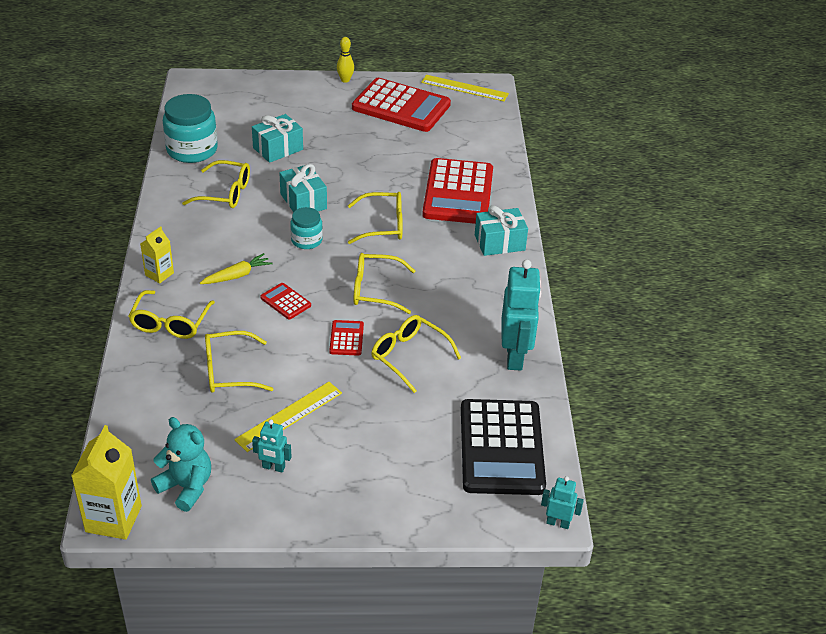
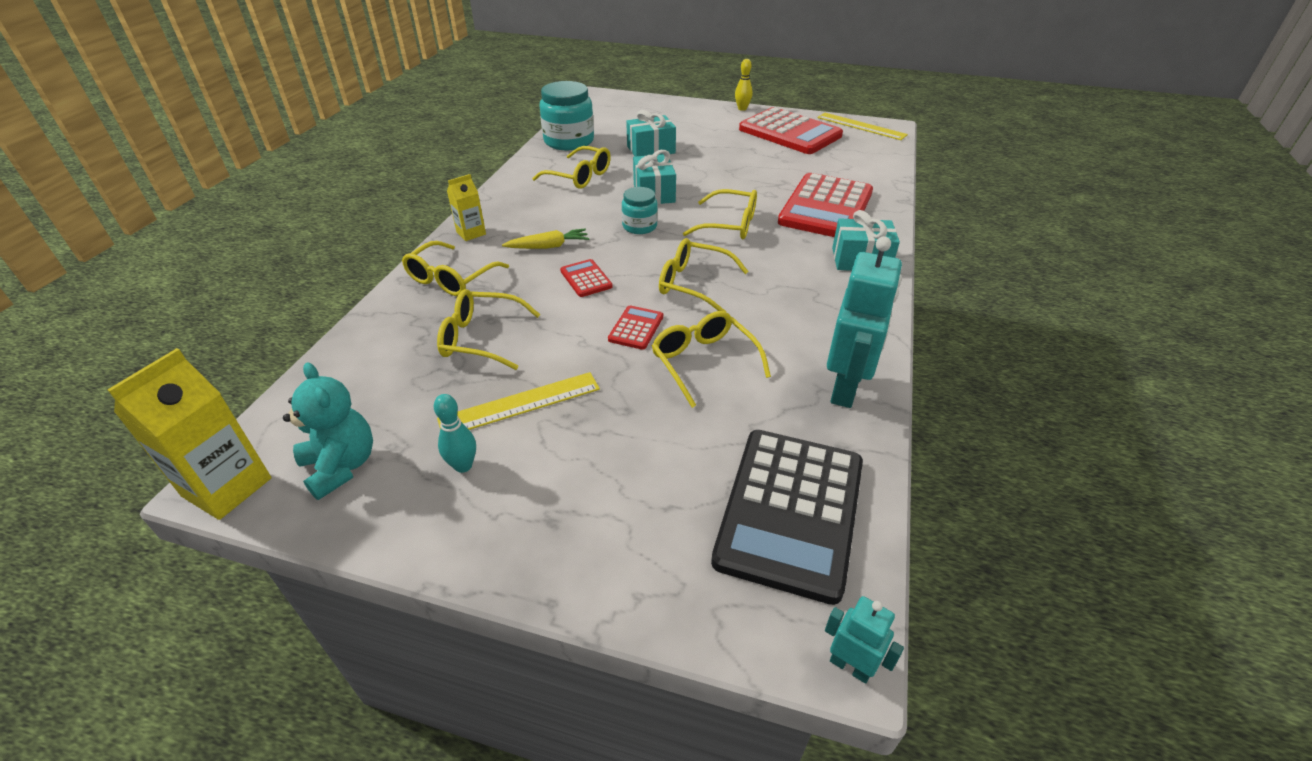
camera: 20 degrees right, 0 degrees up
(273, 467) = (463, 466): turquoise robot -> turquoise bowling pin

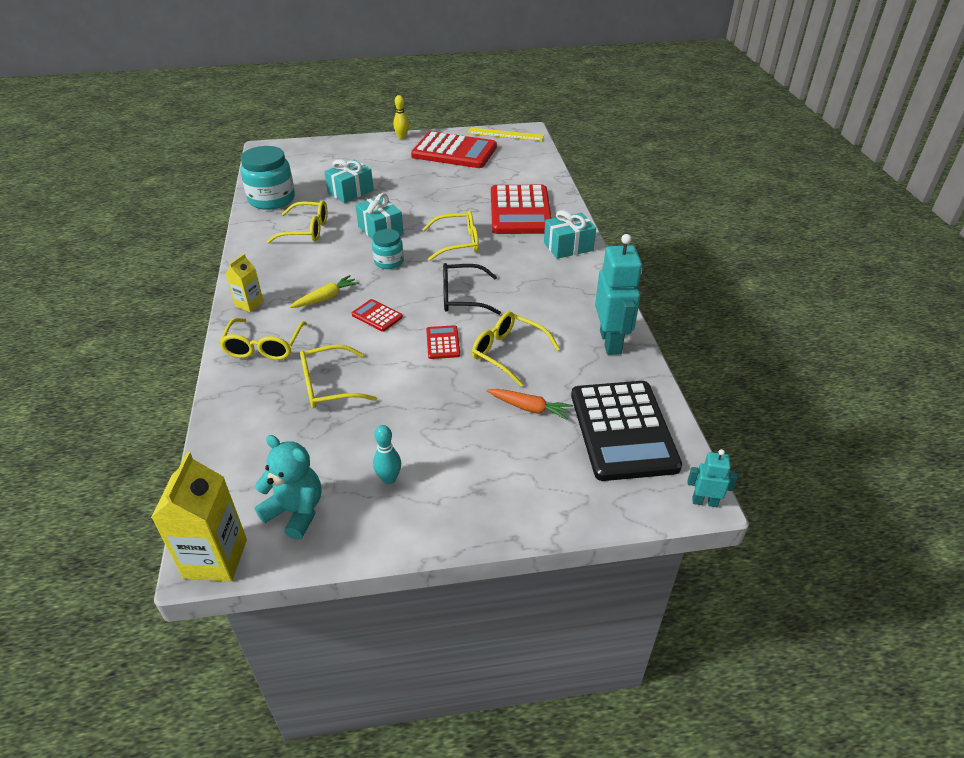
camera: 25 degrees left, 0 degrees up
(520, 404) = (398, 423): yellow ruler -> none
(685, 438) = (529, 408): none -> orange carrot
(694, 284) = (462, 297): yellow glasses -> black glasses

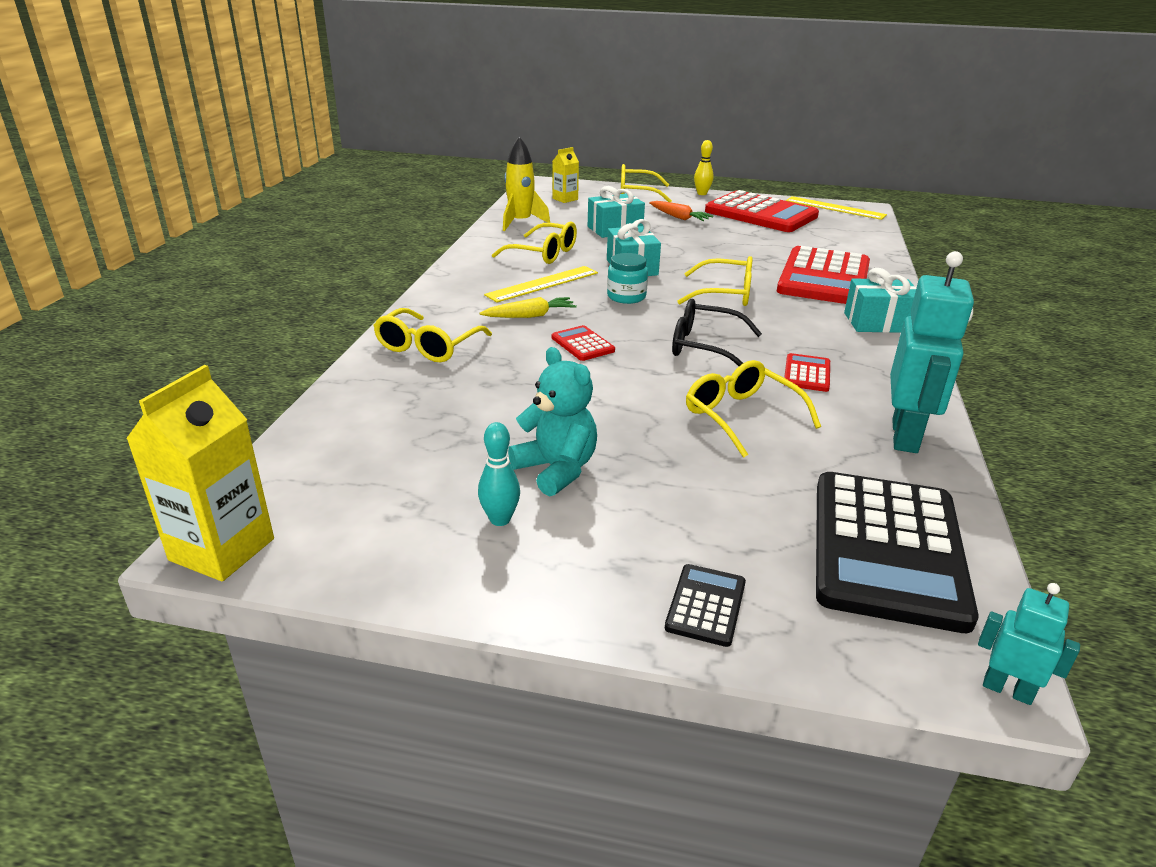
camera: 20 degrees right, 10 degrees down
(249, 304) = (437, 305): yellow carton -> yellow carton (565, 199)
(272, 199) = (521, 222): turquoise jar -> yellow rocket
(296, 512) = (355, 524): turquoise teddy bear -> turquoise teddy bear (556, 470)
(321, 263) = (543, 284): none -> yellow ruler
(329, 386) = (482, 400): yellow glasses -> yellow glasses (637, 193)
(443, 343) = (654, 387): red calculator -> red calculator (807, 374)
(529, 408) = (745, 486): orange carrot -> orange carrot (679, 217)
(536, 500) = (706, 605): none -> black calculator

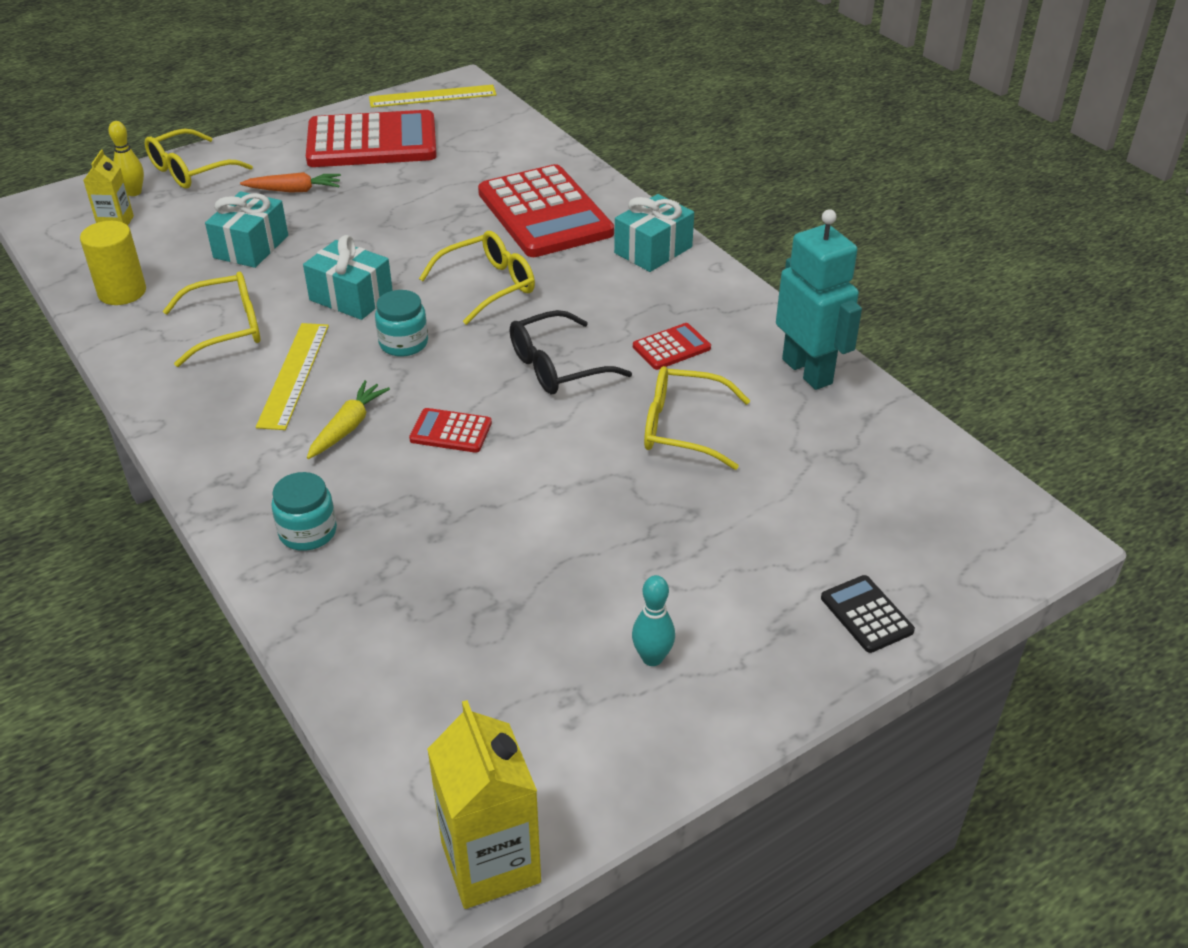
camera: 45 degrees left, 10 degrees up
(428, 346) = (308, 532): yellow glasses -> turquoise jar
(521, 222) = (122, 292): yellow rocket -> yellow cylinder
(556, 470) = (625, 581): turquoise teddy bear -> none
(702, 193) = (266, 136): yellow bowling pin -> yellow bowling pin (134, 192)
(807, 374) = (671, 347): red calculator -> red calculator turned 90 degrees clockwise
(887, 549) = (906, 485): black calculator -> none
(1007, 690) = (1062, 542): turquoise robot -> none

